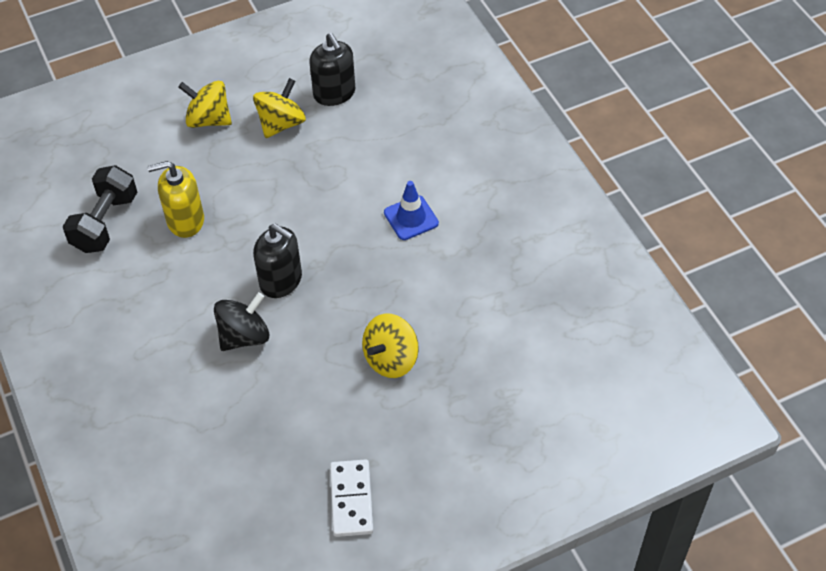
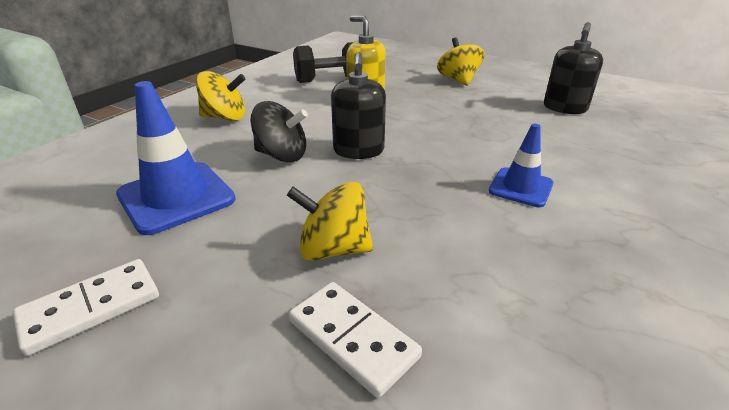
camera: 55 degrees right, 20 degrees down
(254, 428) = (176, 197): none -> blue traffic cone
(281, 123) = (500, 100): yellow spinning top -> yellow spinning top (225, 117)
(466, 385) = (353, 338): none -> white domino

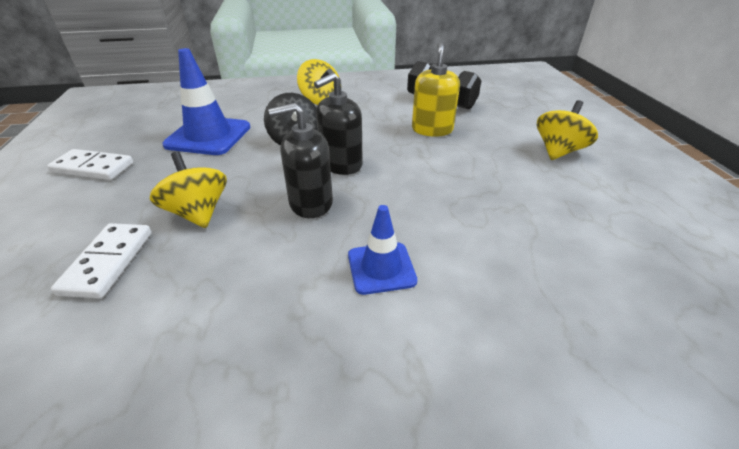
camera: 50 degrees right, 5 degrees up
(564, 108) = (618, 239): black soap dispenser -> black soap dispenser (310, 203)

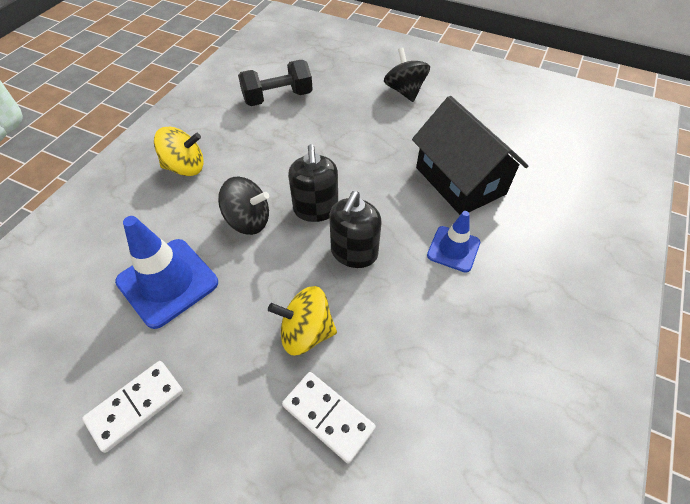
camera: 55 degrees left, 15 degrees up
(432, 129) = (316, 130): yellow soap dispenser -> none
(489, 234) = (460, 181): none -> black house
(558, 151) = (404, 91): yellow spinning top -> black spinning top

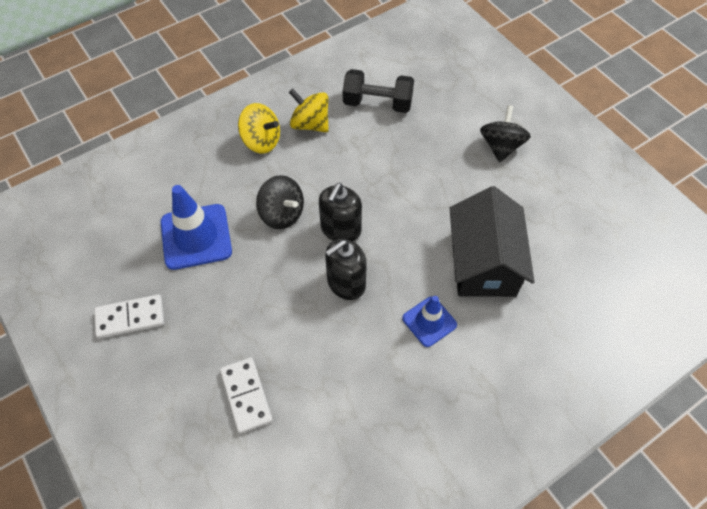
camera: 30 degrees right, 5 degrees up
(306, 332) = (269, 327): yellow spinning top -> yellow spinning top (310, 124)

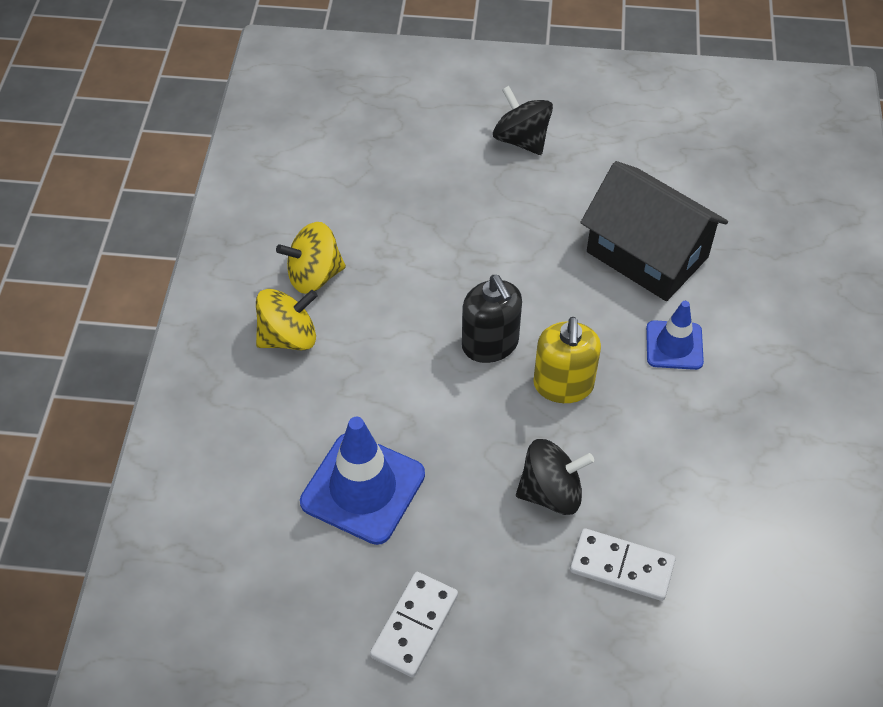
camera: 50 degrees left, 5 degrees down
(282, 214) = (415, 384): black spinning top -> black spinning top (551, 492)
(346, 283) = (563, 385): black soap dispenser -> yellow soap dispenser
(377, 103) = (352, 197): black dumbbell -> none

